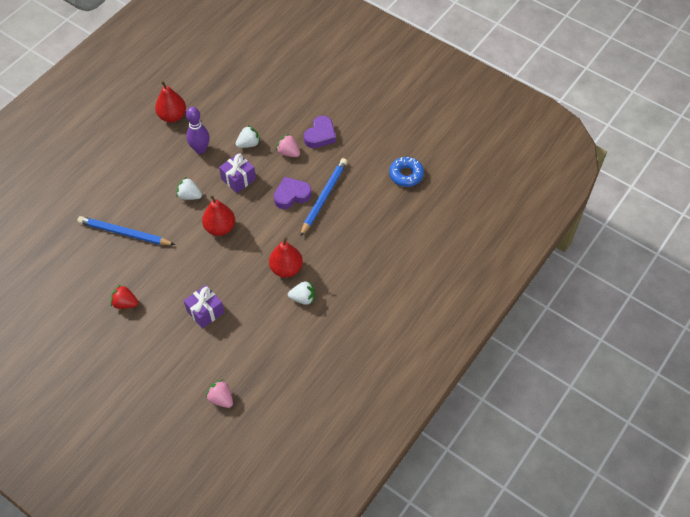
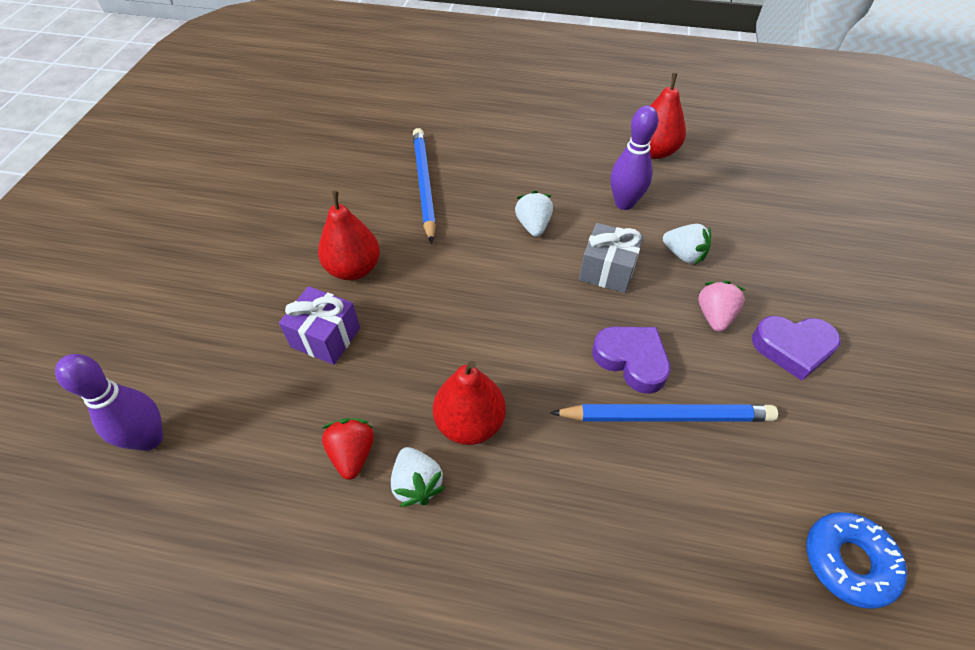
camera: 65 degrees right, 5 degrees down
(125, 303) = (304, 234): red strawberry -> red strawberry (352, 454)
(220, 228) = (499, 287): red pear -> red pear (354, 269)
(221, 398) = (150, 439): pink strawberry -> purple bowling pin
(238, 179) = (607, 270): purple gift -> grey gift

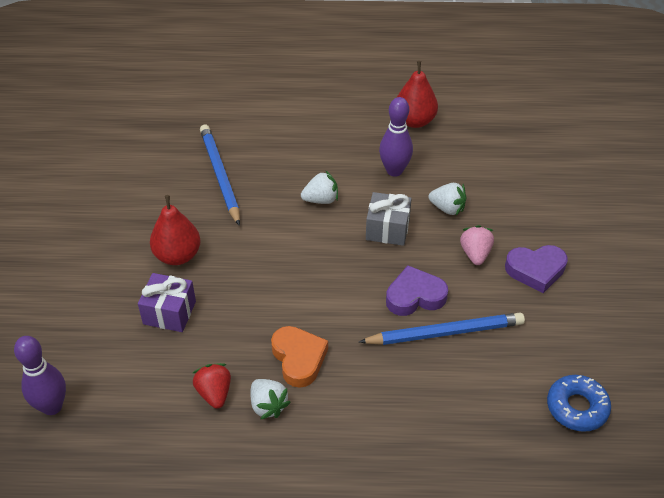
camera: 10 degrees left, 5 degrees down
(470, 423) = (299, 359): red pear -> orange heart
(533, 225) = (321, 199): white strawberry -> white strawberry turned 90 degrees clockwise
(631, 360) = (415, 296): purple heart -> purple heart turned 45 degrees counterclockwise

